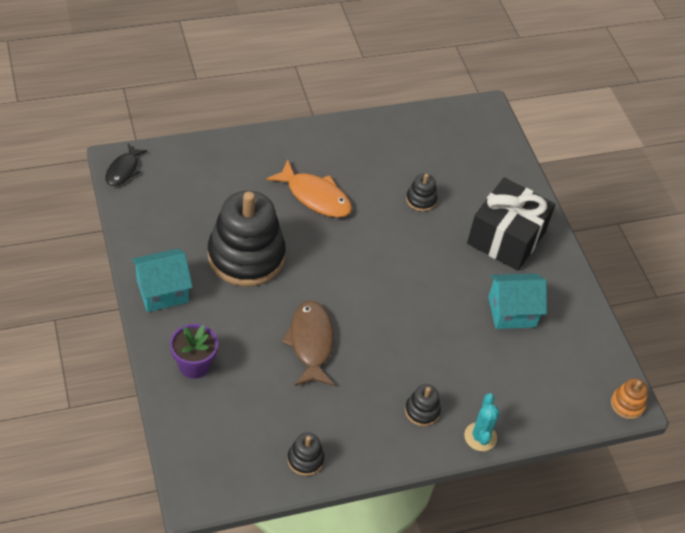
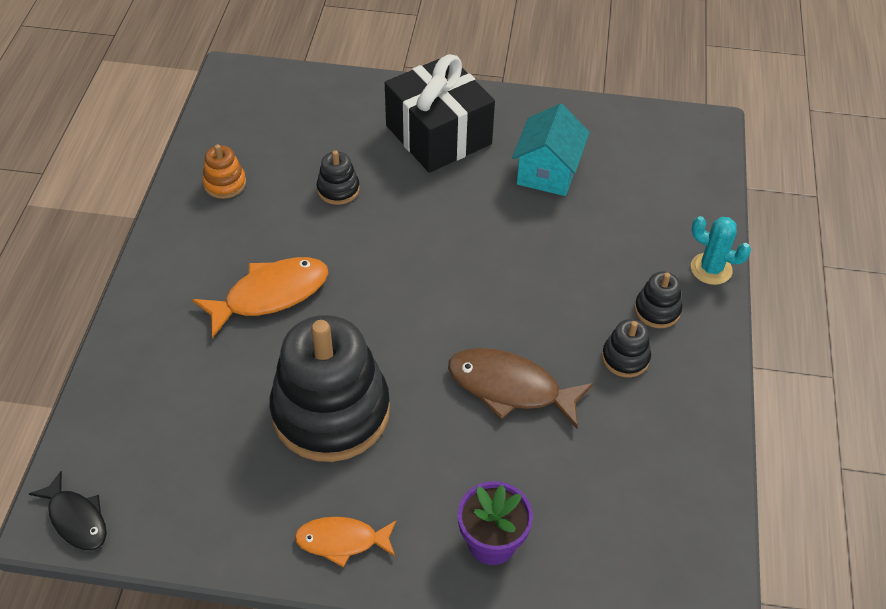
camera: 60 degrees left, 0 degrees up
(162, 291) = (342, 541): turquoise house -> orange fish
(305, 459) = (690, 460): black stacking toy -> black stacking toy (625, 358)
(627, 404) = (708, 128): orange stacking toy -> orange stacking toy (225, 183)

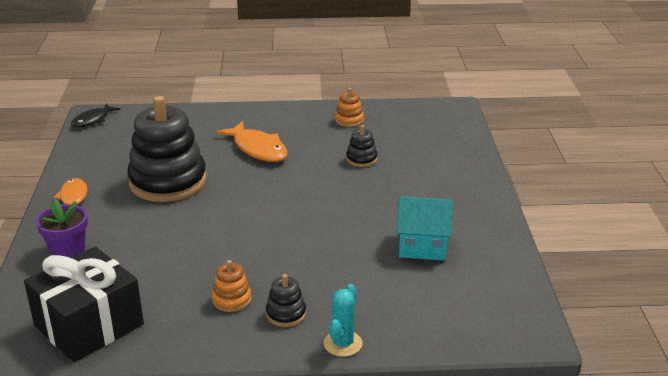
camera: 80 degrees right, 20 degrees down
(438, 135) = (439, 192): black gift -> black gift (89, 325)
(510, 388) = (195, 247): brown fish -> none
(625, 358) = (232, 299): black stacking toy -> orange stacking toy

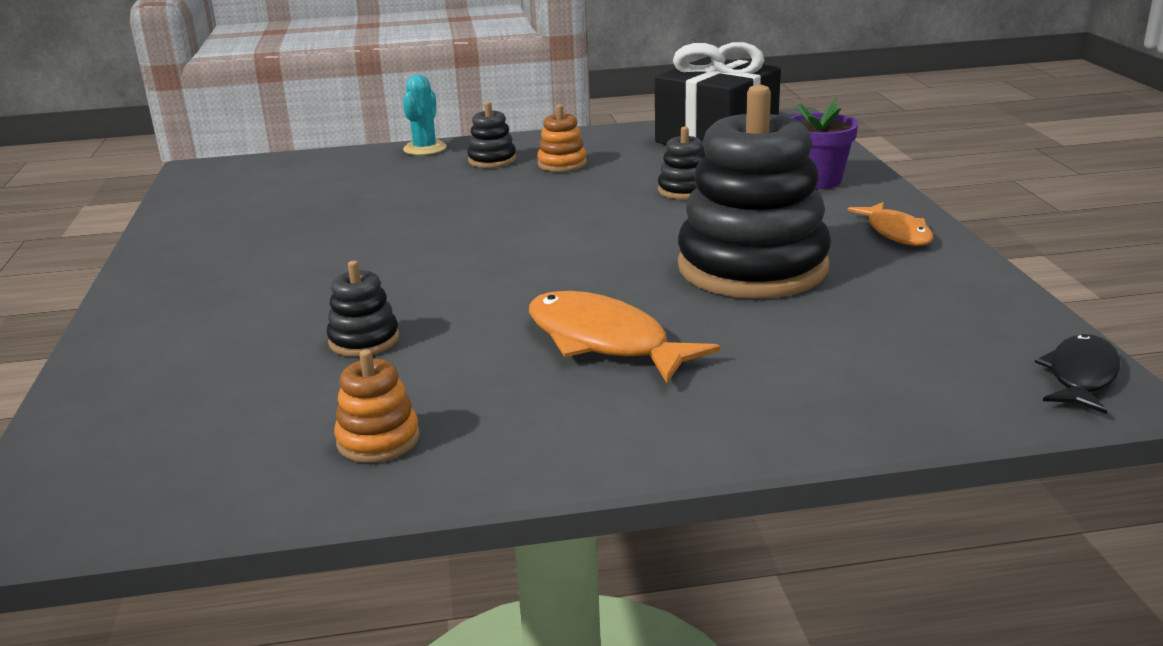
camera: 175 degrees right, 5 degrees down
(161, 252) = (684, 190): none -> black stacking toy
(423, 246) = (295, 225): turquoise house -> none

